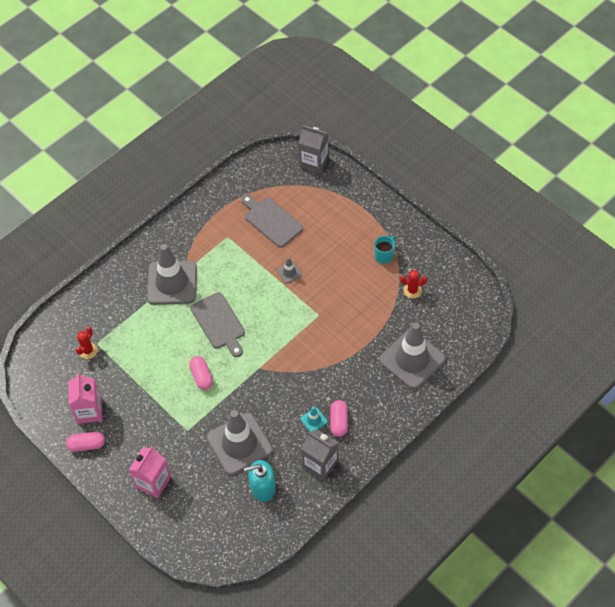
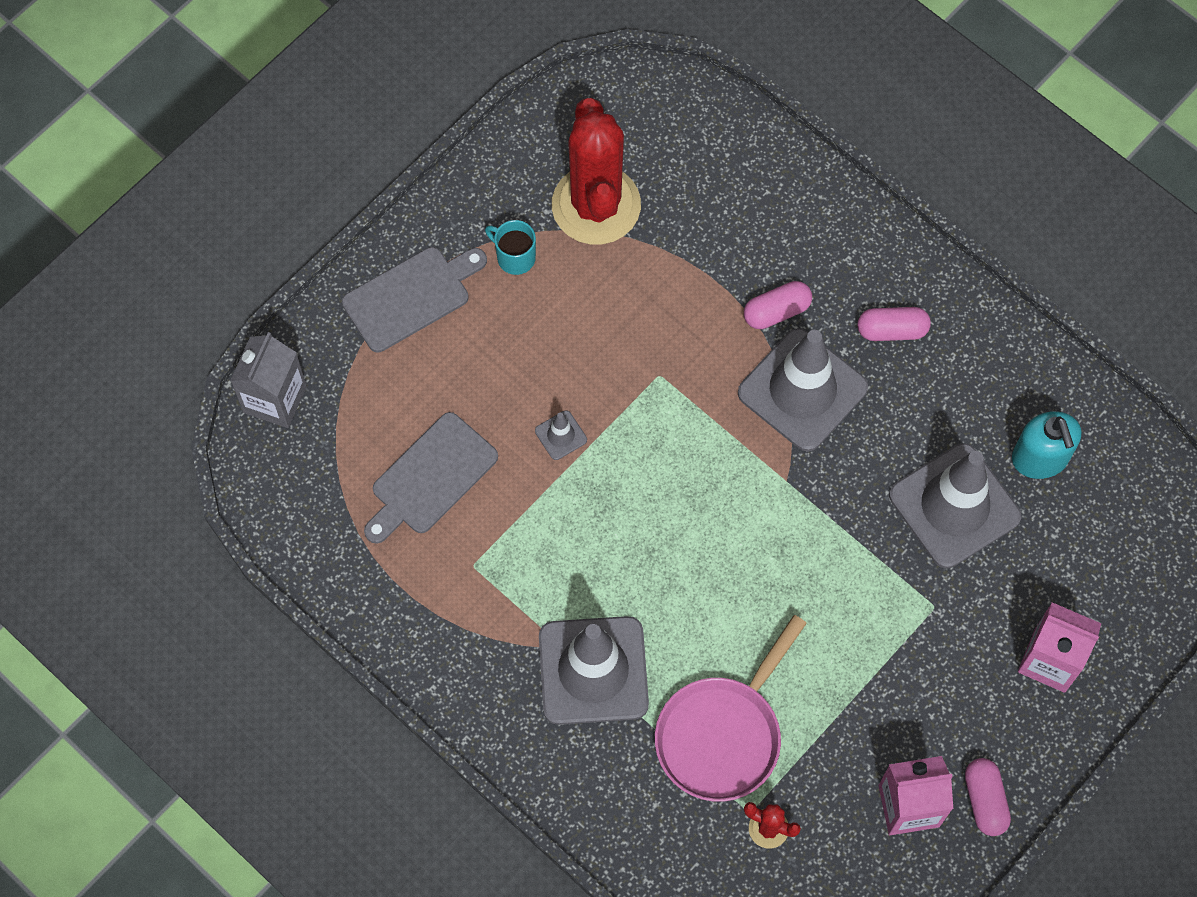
camera: 95 degrees left, 10 degrees up
(134, 334) = (722, 735): none -> pink pan
(201, 376) = (813, 589): pink capsule -> pink capsule (776, 311)
(219, 323) = (688, 565): grey cutting board -> grey cutting board (411, 296)
(313, 420) = (892, 374): turquoise traffic cone -> none
(320, 464) = (981, 359): grey carton -> none
(412, 290) = (596, 205): red cactus -> red cactus, size x2.44
(412, 359) = (750, 206): grey traffic cone -> grey traffic cone (802, 390)

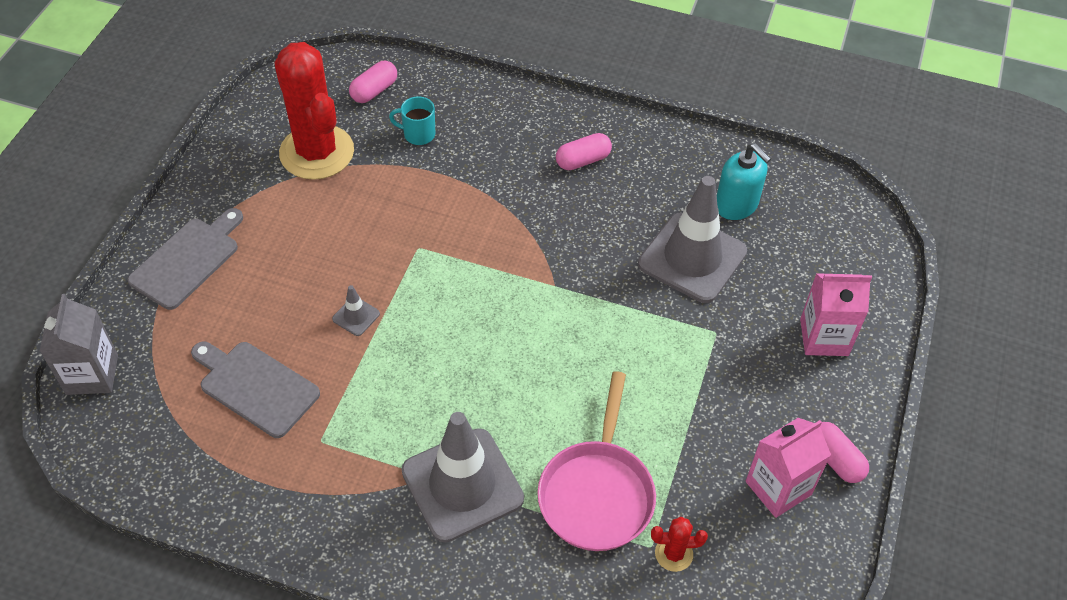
camera: 25 degrees left, 15 degrees down
(430, 478) = (255, 386): grey cutting board -> grey cutting board turned 105 degrees clockwise
(515, 257) = (265, 206): turquoise mug -> turquoise mug (418, 134)
(776, 311) = (490, 176): pink capsule -> pink capsule (374, 91)
(802, 390) = (536, 220): grey traffic cone -> none

